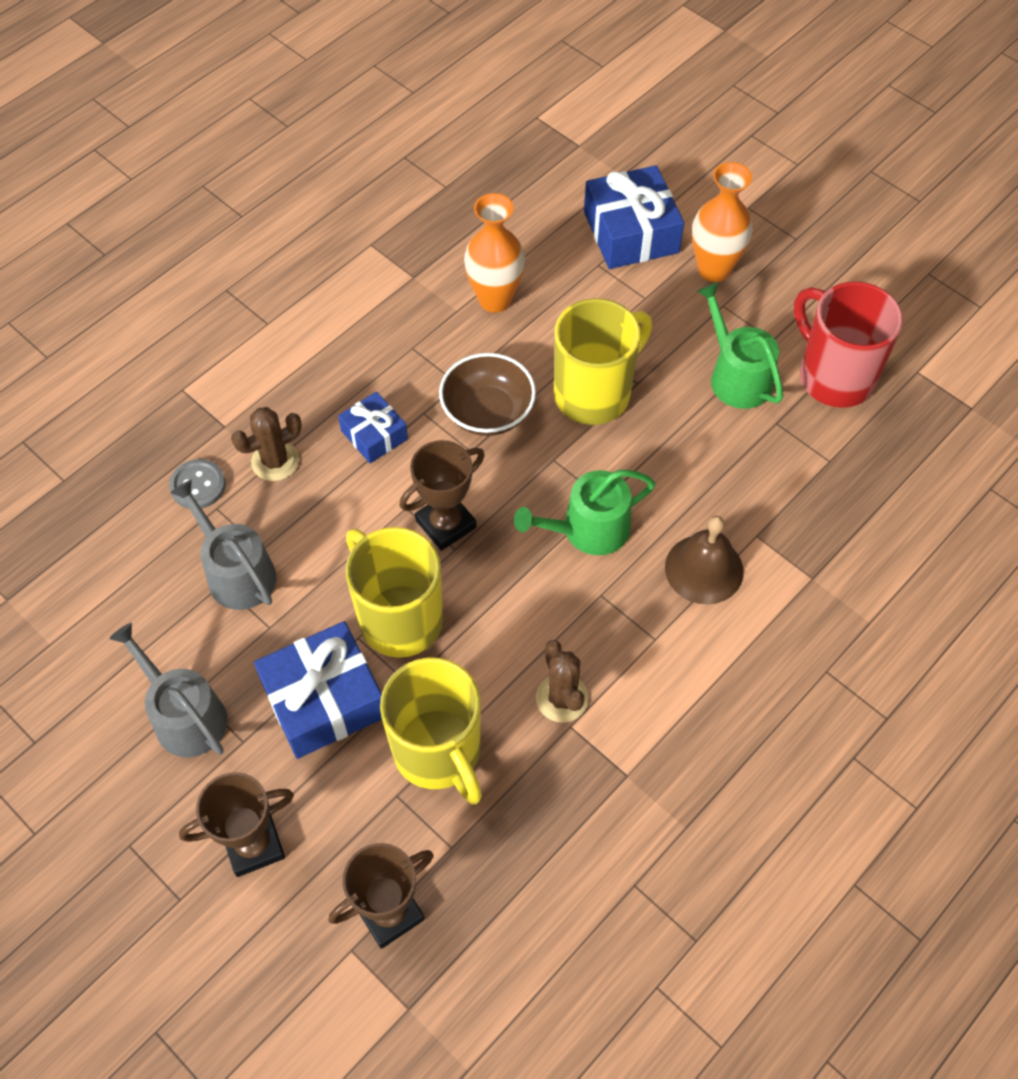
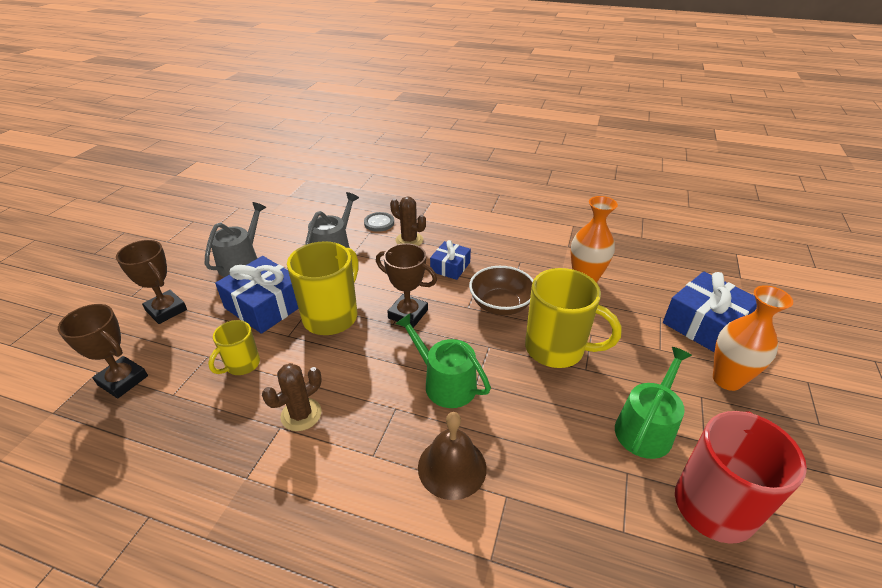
camera: 65 degrees right, 20 degrees down
(438, 752) = (242, 365): yellow mug -> yellow mug, size x0.55

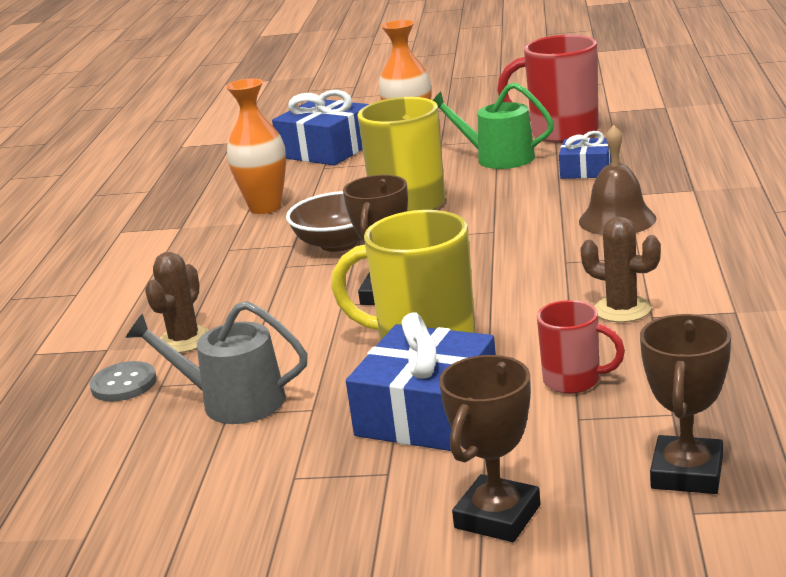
camera: 100 degrees left, 15 degrees down
(242, 262) = (303, 493): grey watering can -> none
(242, 365) = (574, 381): yellow mug -> red mug
(445, 383) = (505, 245): green watering can -> none
(450, 267) = (258, 291): blue gift -> blue gift (586, 170)

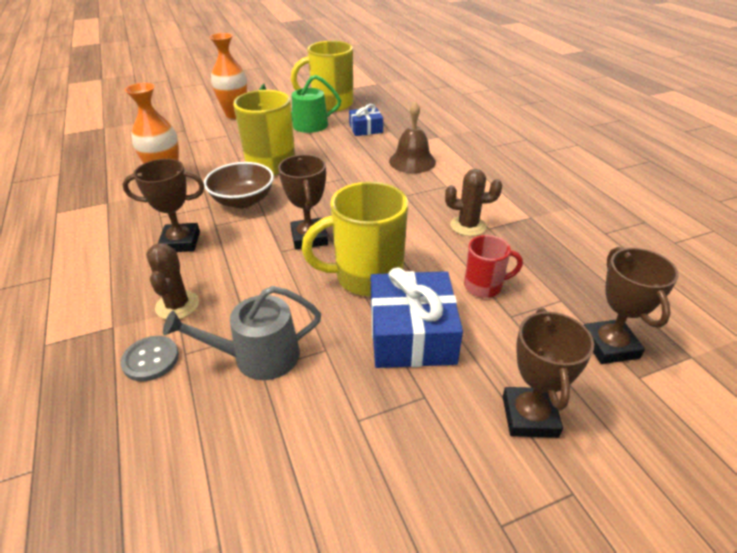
camera: 30 degrees left, 15 degrees up
(232, 279) = (180, 242): none -> brown trophy
(326, 150) = (181, 128): blue gift -> none
(561, 133) = (331, 104): red mug -> yellow mug

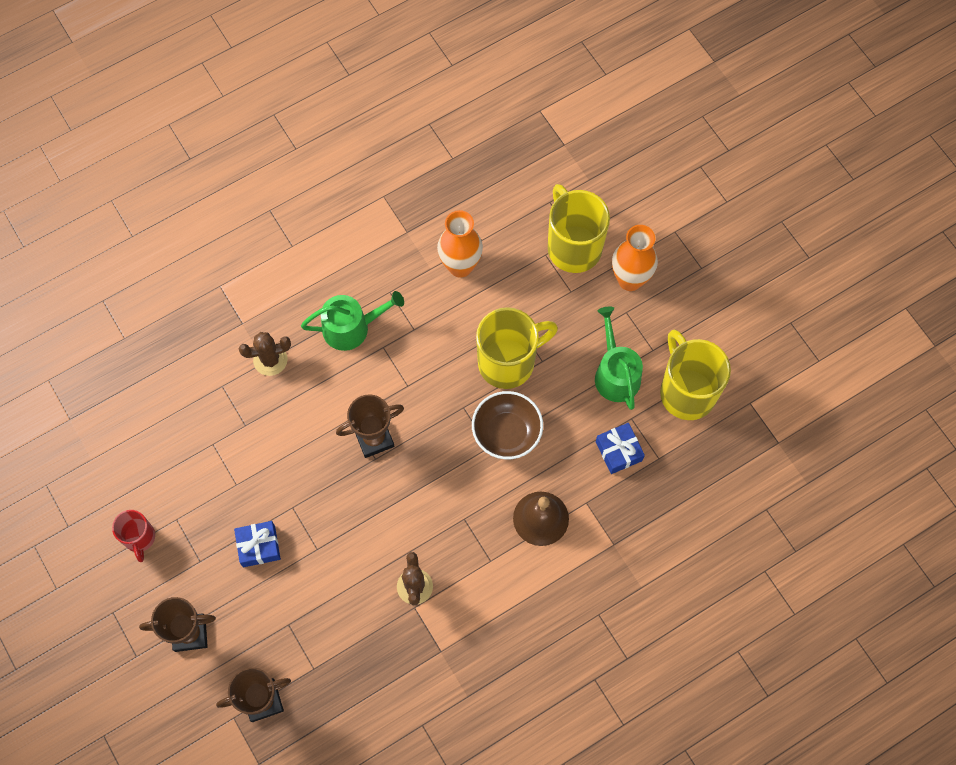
camera: 80 degrees right, 30 degrees up
(151, 359) = (213, 365): grey button -> none
(180, 242) = (352, 327): brown trophy -> green watering can
(243, 201) = (428, 358): brown bowl -> brown bowl (506, 432)
(258, 357) = (224, 438): grey watering can -> none
(366, 277) = (323, 500): yellow mug -> yellow mug (573, 247)
(411, 334) = (259, 546): blue gift -> blue gift, size x0.58
(484, 286) = (323, 602): red mug -> red mug (140, 538)

